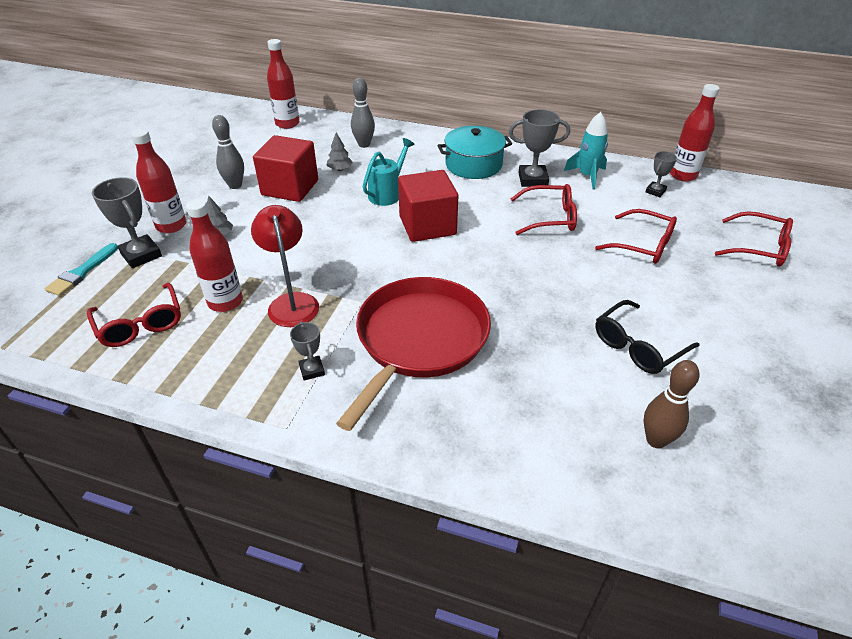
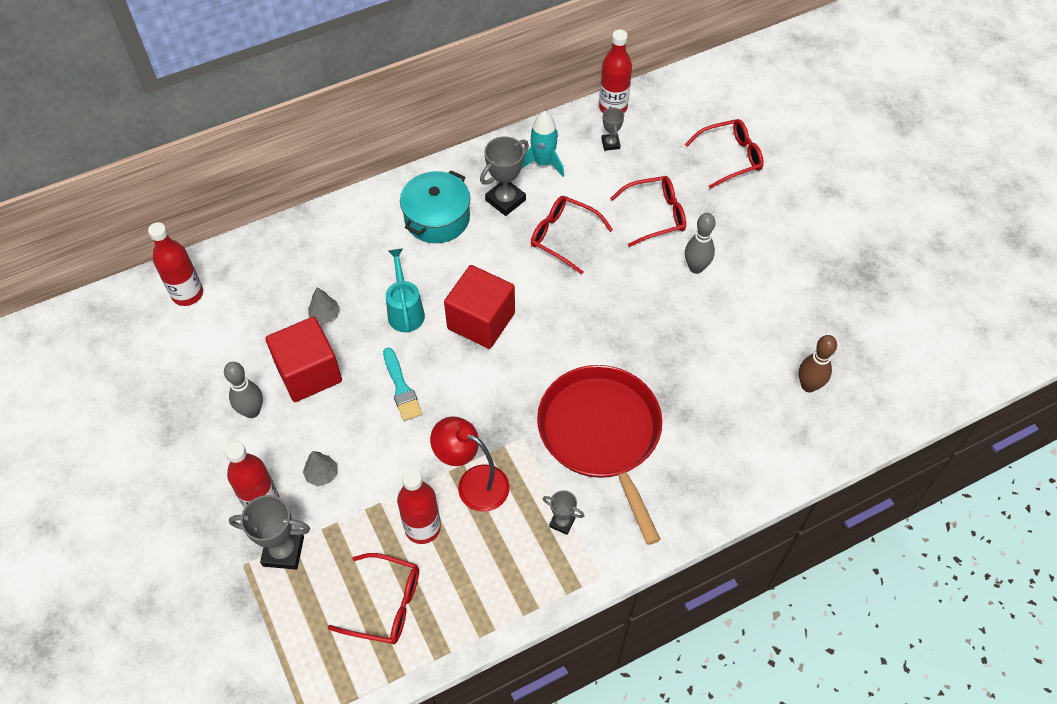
camera: 45 degrees left, 15 degrees up
(81, 272) = (258, 612): turquoise brush -> turquoise brush (401, 388)
(364, 144) = (305, 265): grey bowling pin -> grey bowling pin (696, 267)
(550, 218) = (563, 237): red glasses -> red glasses turned 105 degrees counterclockwise
(638, 346) = (736, 319): black glasses -> none

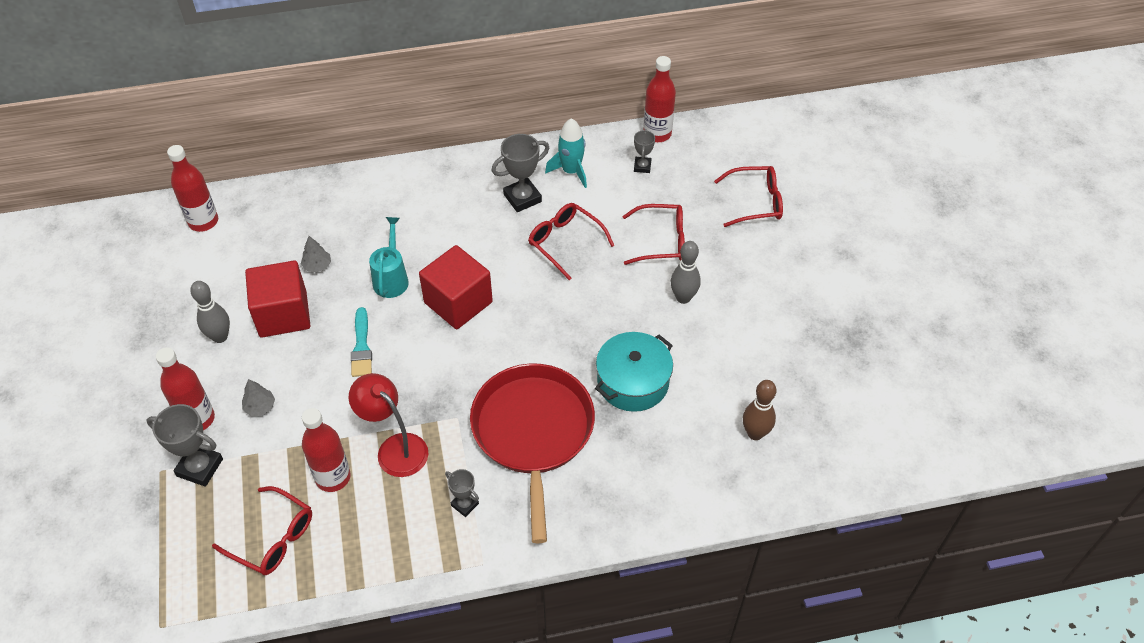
camera: 15 degrees right, 5 degrees down
(437, 218) = (452, 201): turquoise pot -> turquoise pot (633, 382)

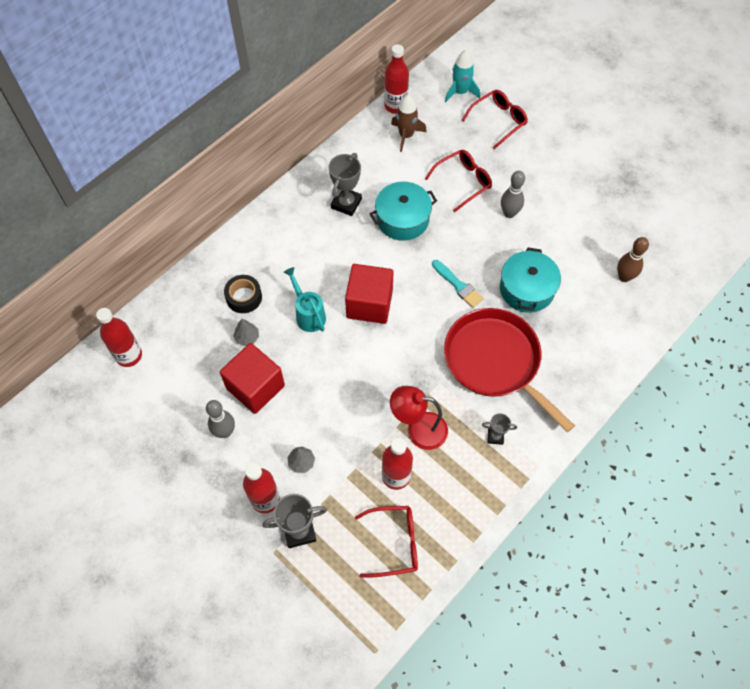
camera: 35 degrees left, 10 degrees up
(348, 229) = (244, 297): none -> black tape
(361, 347) = (332, 375): turquoise brush -> turquoise brush (458, 285)
(565, 242) = (402, 219): red glasses -> turquoise pot
(571, 171) = (362, 165): turquoise rocket -> turquoise rocket (460, 92)
(642, 166) = (406, 135): grey trophy -> brown rocket

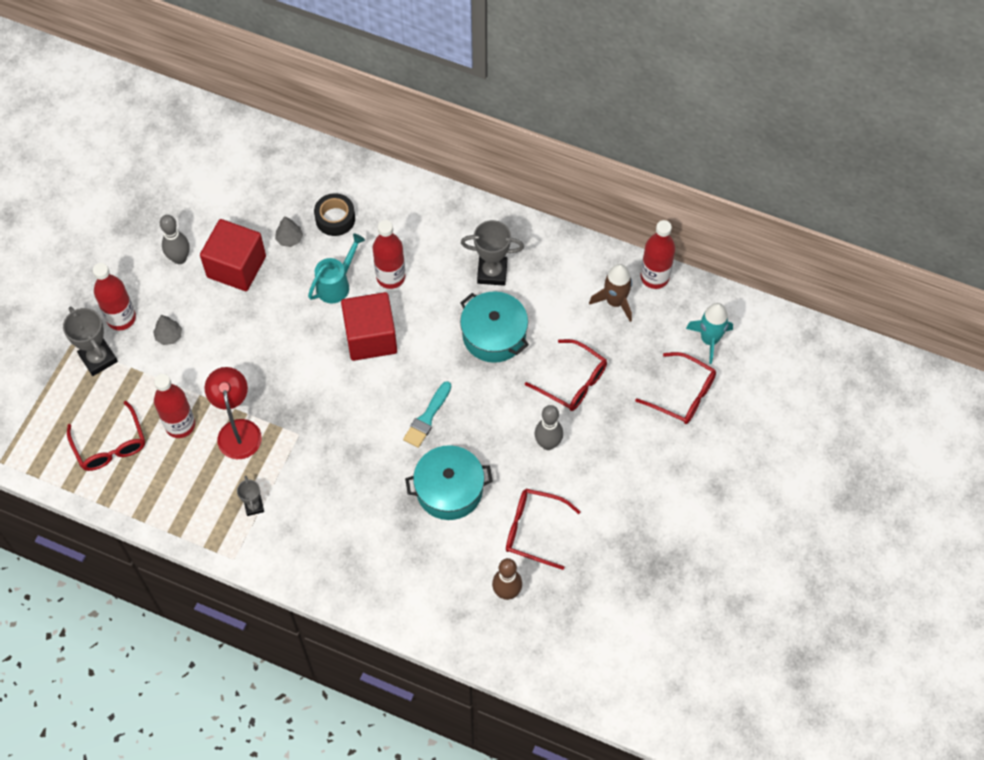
camera: 70 degrees right, 0 degrees up
(129, 355) = (233, 146): red bottle -> red bottle (390, 277)
(495, 361) = (344, 482): red pan -> none
(578, 244) = (534, 530): none -> red glasses

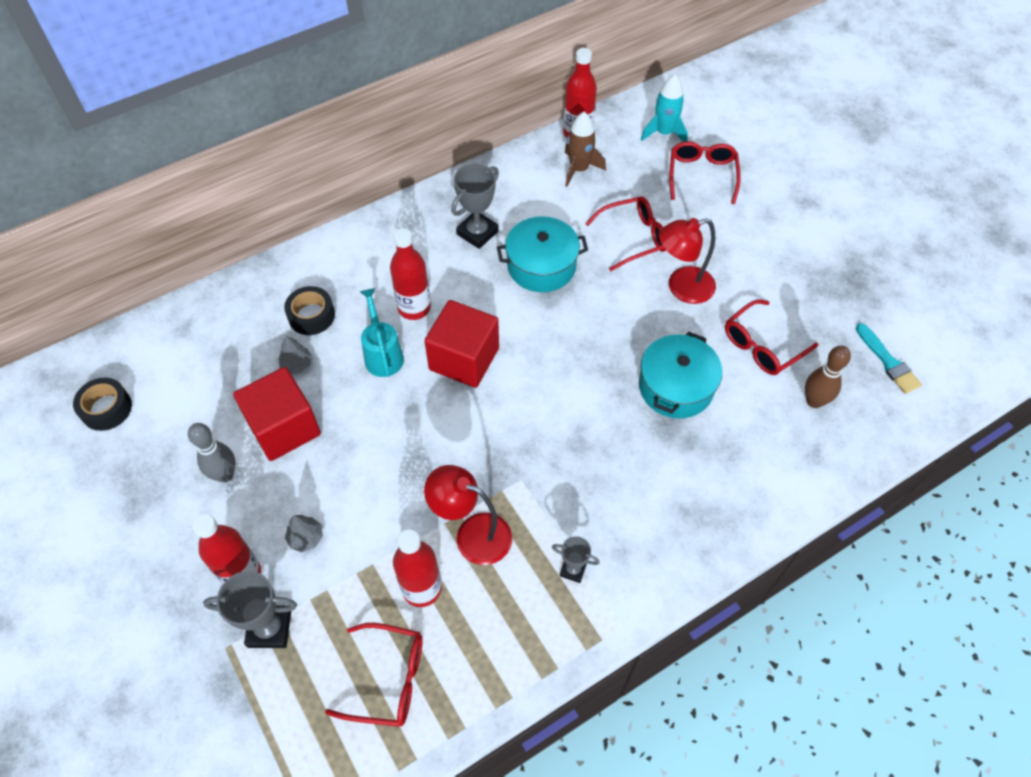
camera: 55 degrees left, 5 degrees down
(177, 156) = (106, 409): none -> black tape
(427, 418) = (586, 362): turquoise brush -> turquoise brush (888, 362)
(548, 443) = (681, 288): grey bowling pin -> red lamp
(683, 394) = (702, 175): red glasses -> red glasses turned 60 degrees counterclockwise

